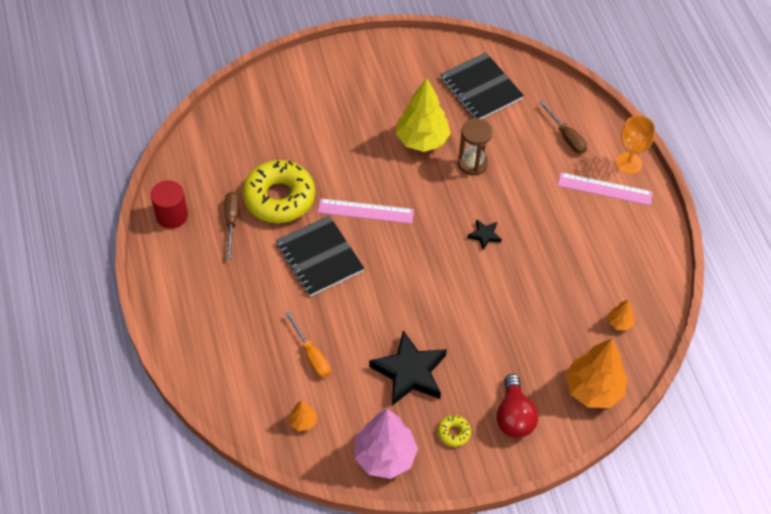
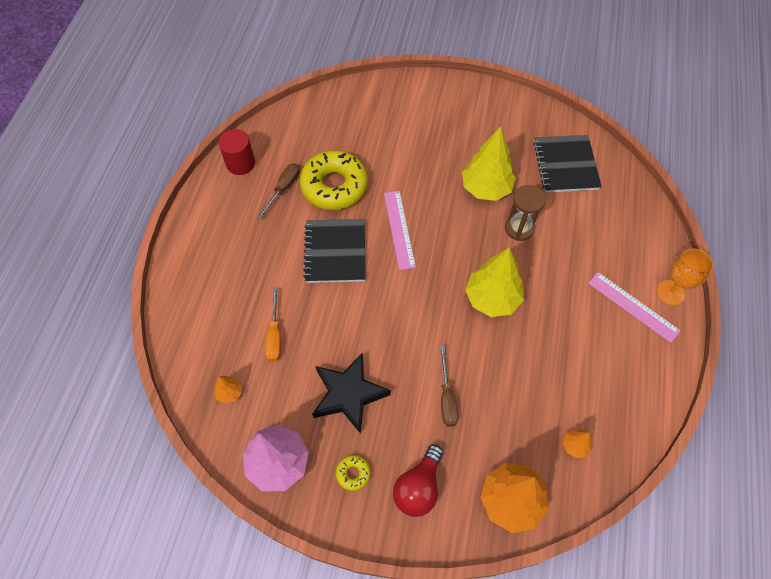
camera: 30 degrees right, 5 degrees up
(365, 211) = (399, 229): pink ruler -> pink ruler turned 45 degrees clockwise
(484, 235) = (492, 299): black star -> yellow tree
(566, 136) = (622, 241): brown screwdriver -> brown screwdriver (447, 397)

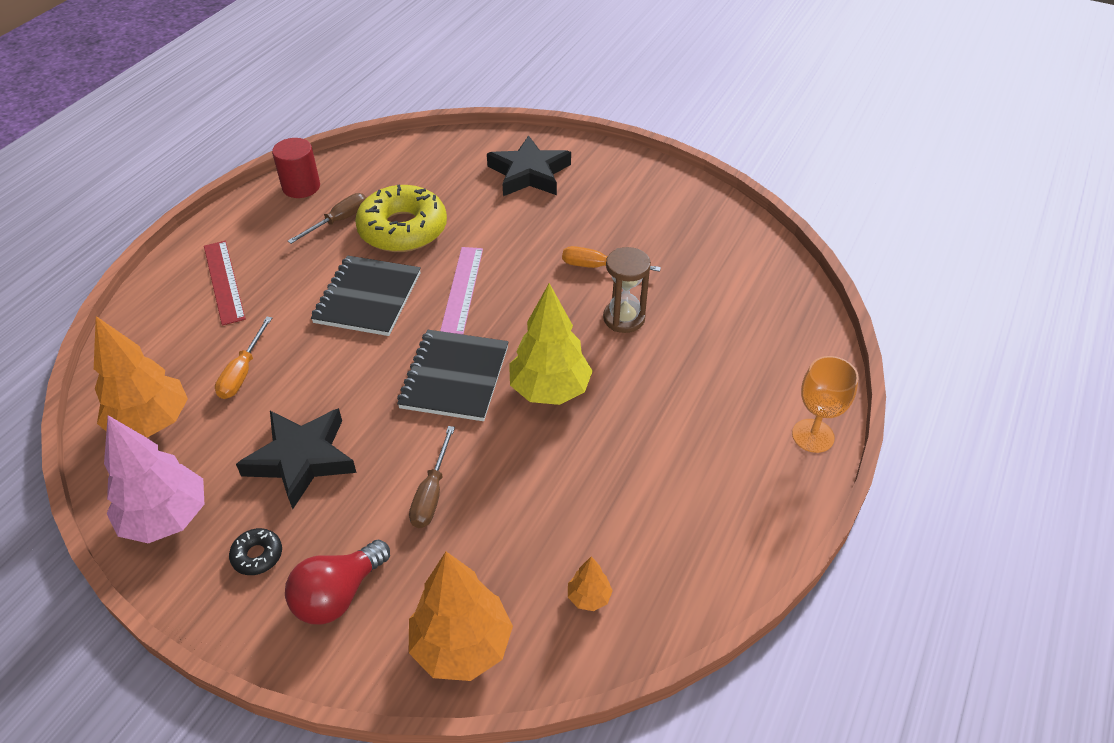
camera: 15 degrees right, 15 degrees down
(223, 262) = (224, 281): none -> red ruler
(229, 392) = (151, 423): orange tree -> orange tree, size x2.20
(353, 473) = (257, 555): yellow donut -> black donut
(405, 115) = (529, 173): none -> black star
(486, 188) = (598, 267): yellow tree -> orange screwdriver
(565, 165) = (719, 261): black notebook -> black notebook (454, 377)
(633, 306) = (749, 441): pink ruler -> none

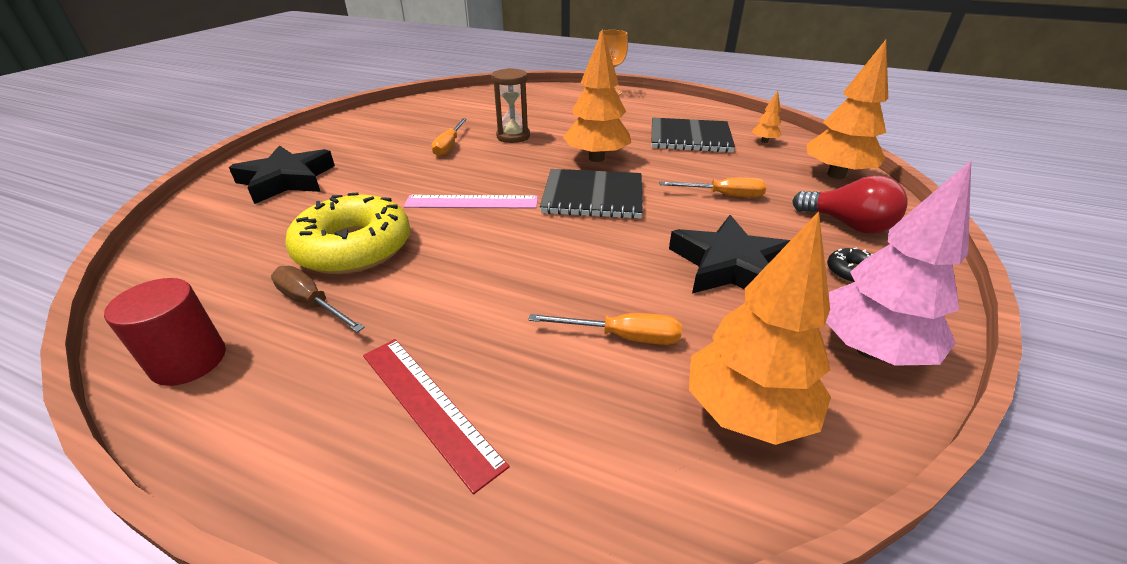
camera: 95 degrees left, 10 degrees down
(224, 281) = (428, 406): red ruler -> red ruler turned 75 degrees clockwise
(367, 298) = (480, 257): black notebook -> black notebook (690, 138)
(432, 493) = (723, 196): brown screwdriver -> orange screwdriver
(550, 390) = (596, 158): yellow tree -> orange tree

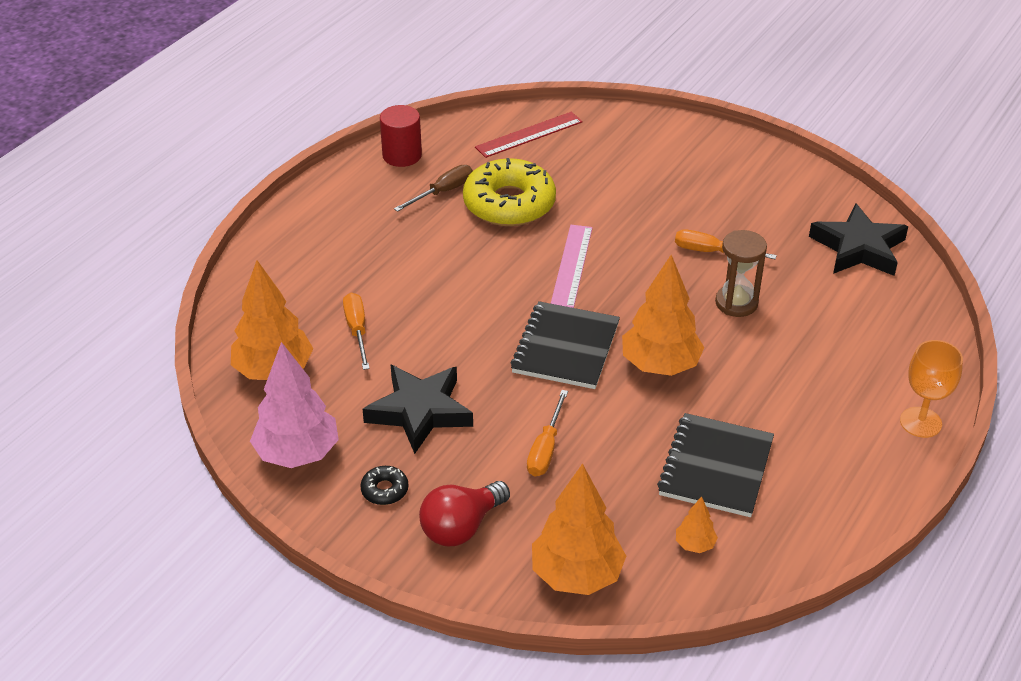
camera: 100 degrees right, 5 degrees up
(287, 180) = (640, 154): black star -> black star (858, 248)
(428, 406) = (331, 245): red ruler -> red ruler (529, 134)
(622, 337) = (357, 330): orange screwdriver -> orange screwdriver turned 150 degrees clockwise

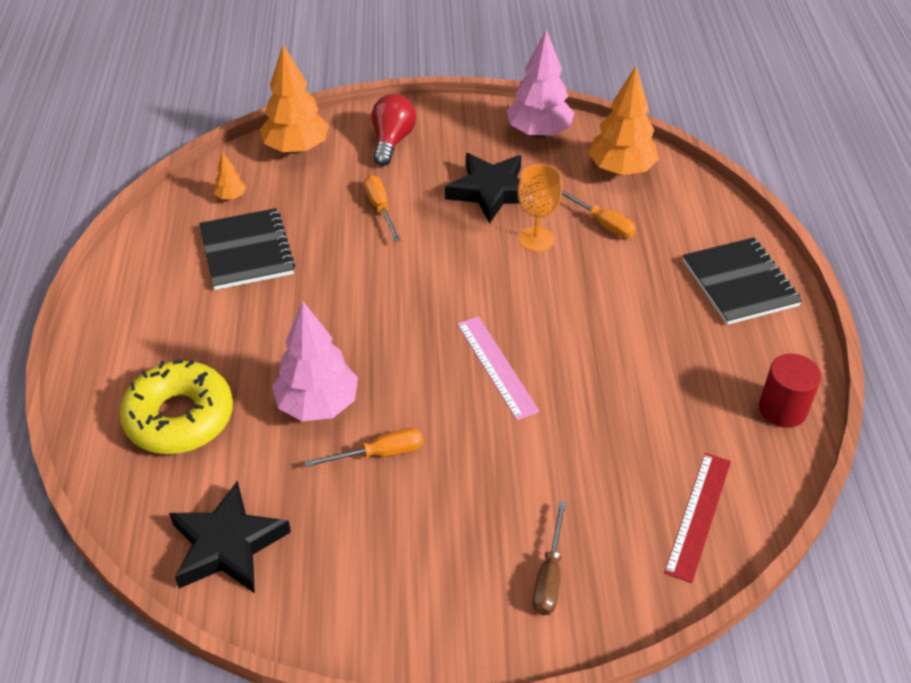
camera: 145 degrees right, 5 degrees up
(384, 490) = (461, 138): black donut -> none
(442, 192) = (693, 386): brown screwdriver -> brown screwdriver (549, 575)
(509, 204) = (619, 406): yellow donut -> yellow donut (179, 417)
(565, 348) = (432, 287): black notebook -> black notebook (740, 283)
(660, 365) = (344, 309): orange tree -> none
(736, 303) = (317, 405): brown hourglass -> pink tree
(920, 422) = (93, 365): orange goblet -> orange goblet (536, 239)

